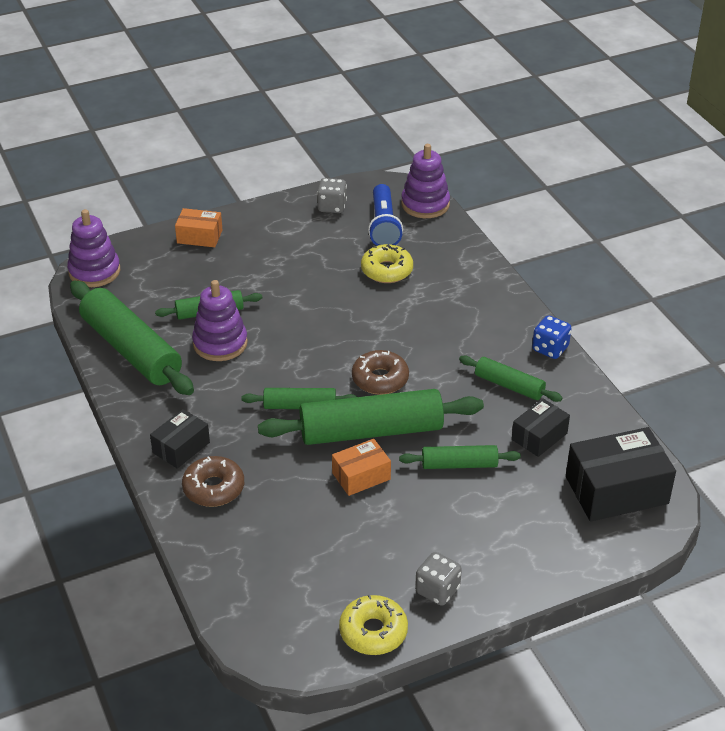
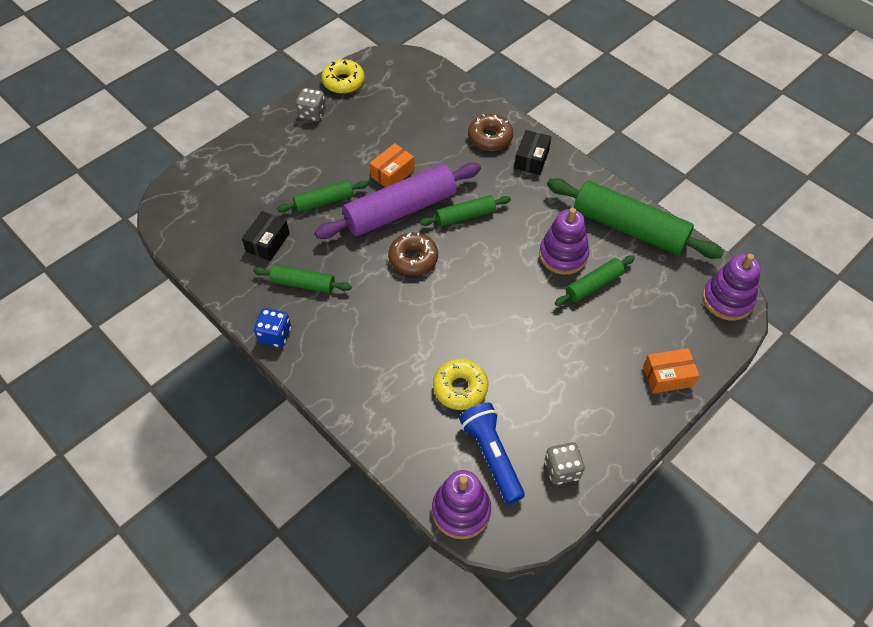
camera: 160 degrees right, 15 degrees up
(371, 431) = (400, 210): green rolling pin -> purple rolling pin
(616, 490) = (201, 213): black box -> none

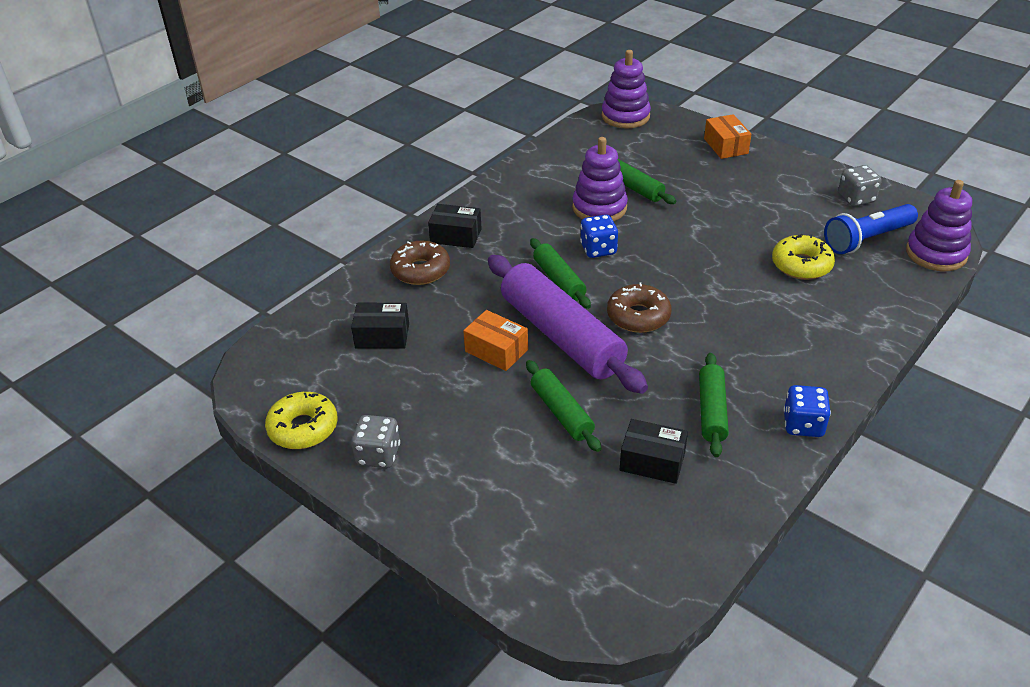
camera: 95 degrees left, 15 degrees down
(420, 116) = (382, 336): none -> black box
(502, 246) = (598, 249): none -> blue dice
(629, 228) = (550, 168): green rolling pin -> none

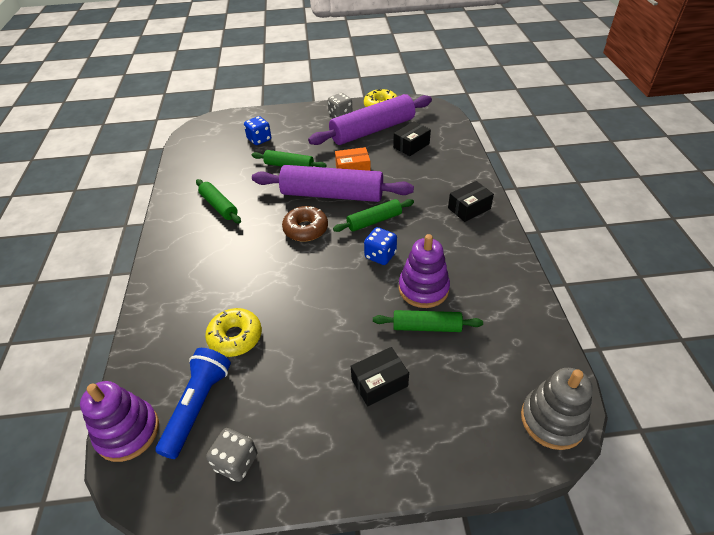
camera: 135 degrees right, 5 degrees up
(384, 392) = (372, 130): none -> purple rolling pin
(420, 270) = (450, 180): brown donut -> none
(559, 280) = (374, 221): green rolling pin -> green rolling pin turned 45 degrees counterclockwise
(625, 116) = (552, 420): purple stacking toy -> grey stacking toy
(652, 461) = (228, 172): black box -> black box (379, 382)
(725, 146) = (418, 450): orange box -> none
(803, 425) = (166, 227): blue dice -> blue dice (259, 139)

